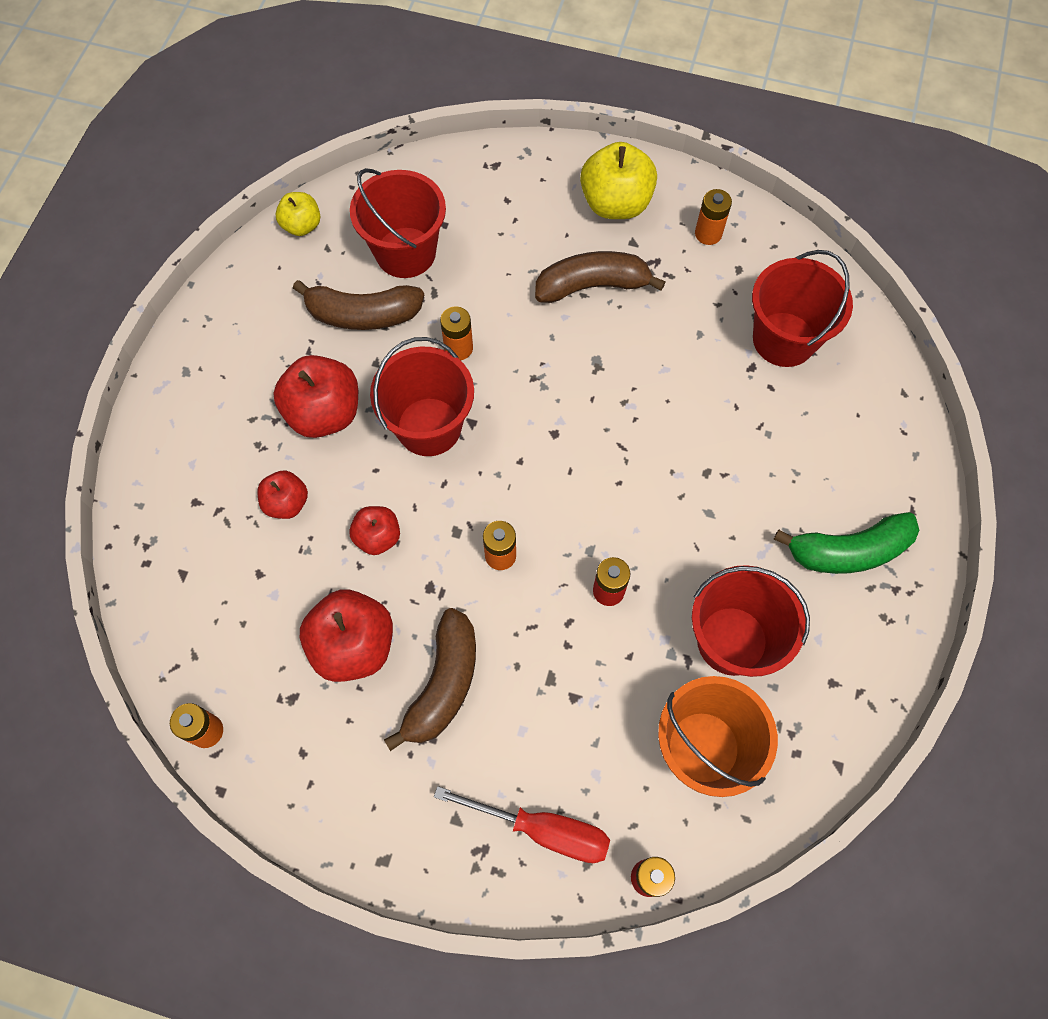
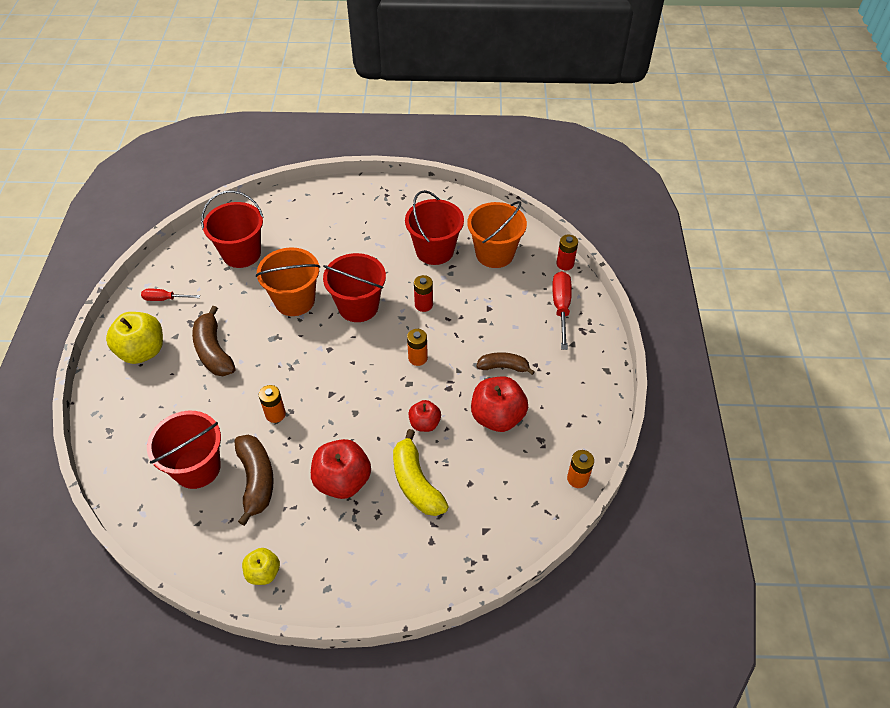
camera: 105 degrees left, 15 degrees down
(287, 503) = (416, 483): red apple -> yellow banana
(302, 226) = (177, 548): yellow apple -> yellow apple (263, 572)
(429, 427) = (339, 416): red bucket -> red bucket (358, 306)
(443, 684) = (503, 367): brown banana -> brown banana, size x0.64
(664, 400) = (294, 300): none -> orange bucket
(708, 234) = (165, 299): orange battery -> red screwdriver
(848, 551) = (370, 213): green banana -> none

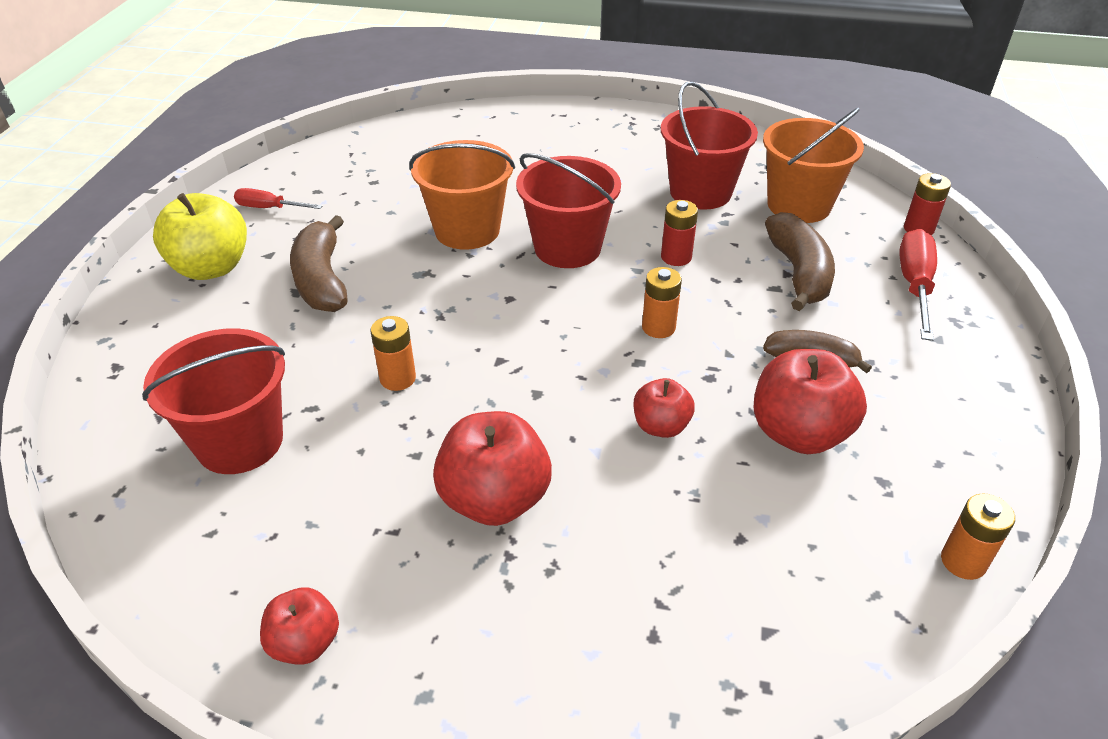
camera: 10 degrees right, 10 degrees down
(241, 253) = (400, 167): red bucket -> none
(256, 480) = (337, 475): brown banana -> brown banana (799, 272)
(263, 572) = (305, 643): yellow apple -> red apple
(416, 483) = (634, 522): yellow banana -> none

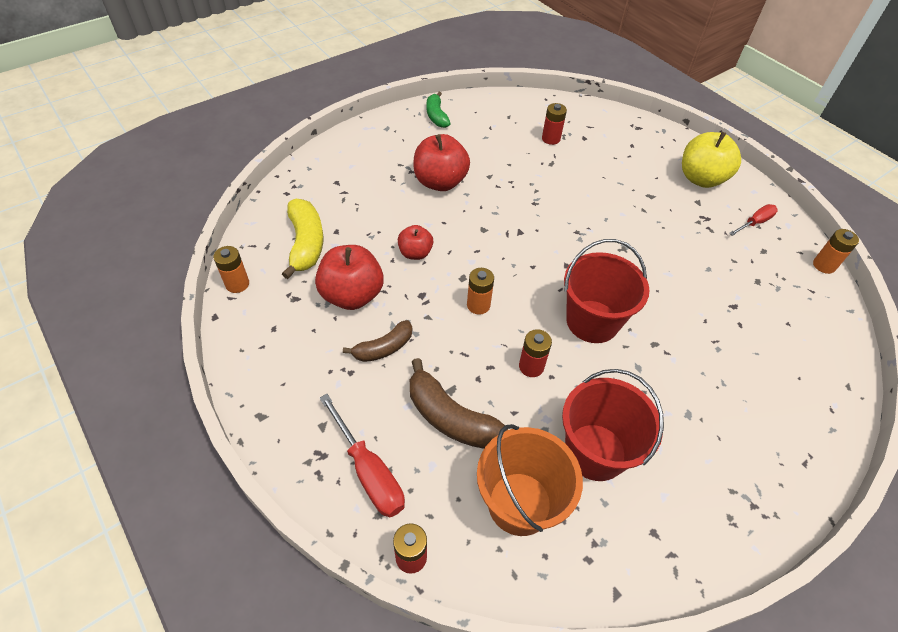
camera: 130 degrees right, 10 degrees up
(240, 441) = (551, 139): red bucket -> red battery
(305, 643) = (436, 116): red apple -> green banana
(322, 280) = (653, 208): brown banana -> none
(398, 378) = (543, 194): orange battery -> orange battery (824, 265)
(467, 230) = (655, 289): orange bucket -> none
(806, 552) = (306, 243): none -> yellow banana

